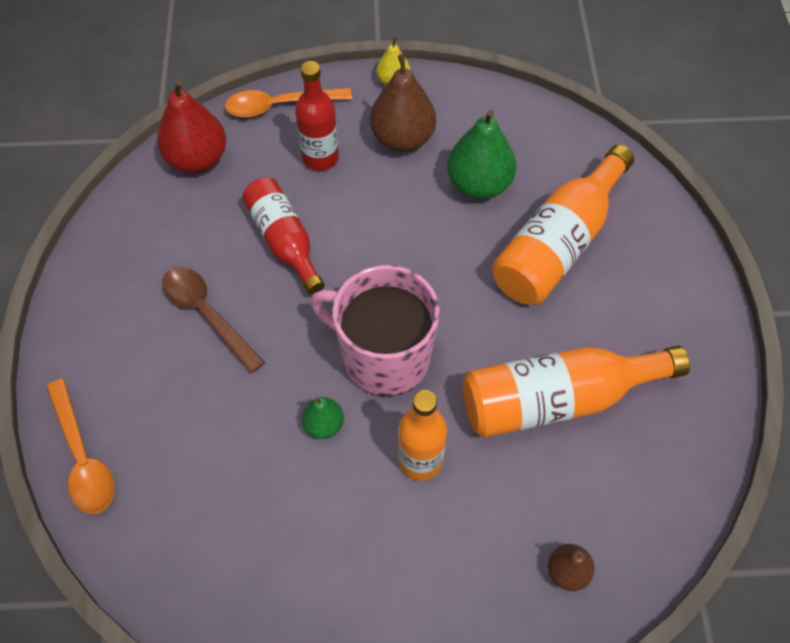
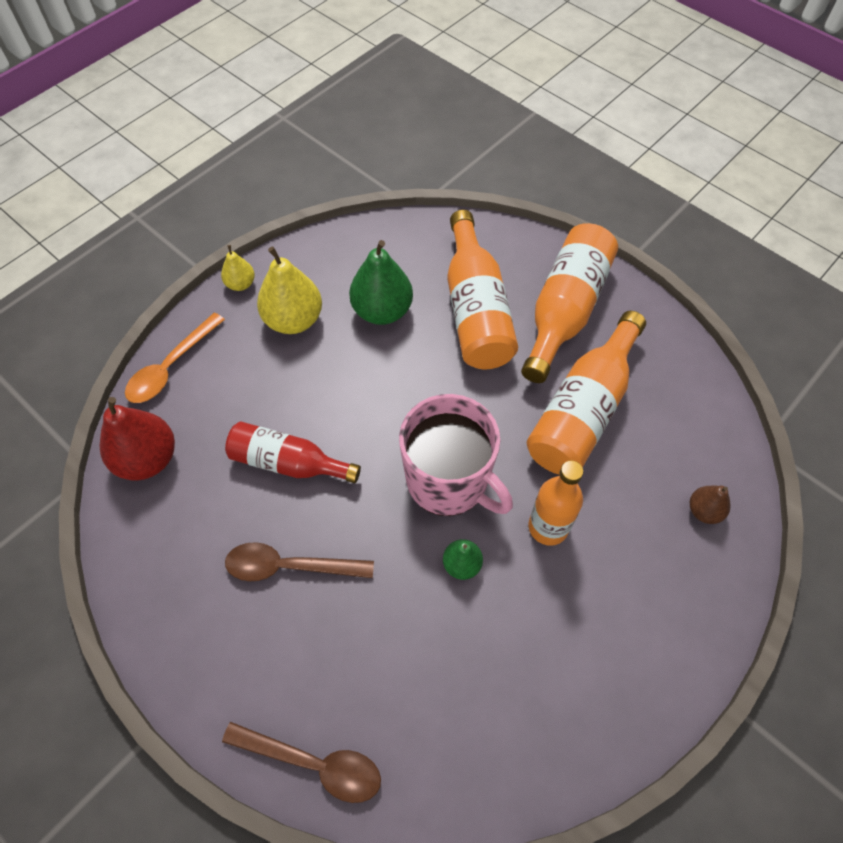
camera: 45 degrees left, 0 degrees up
(83, 457) = (314, 763): orange spoon -> brown spoon
(320, 157) = (247, 380): red bottle -> none
(384, 356) = (449, 481): pink mug -> pink mug turned 120 degrees counterclockwise
(402, 138) = (293, 320): brown pear -> yellow pear
(638, 306) = (565, 310): none -> orange bottle

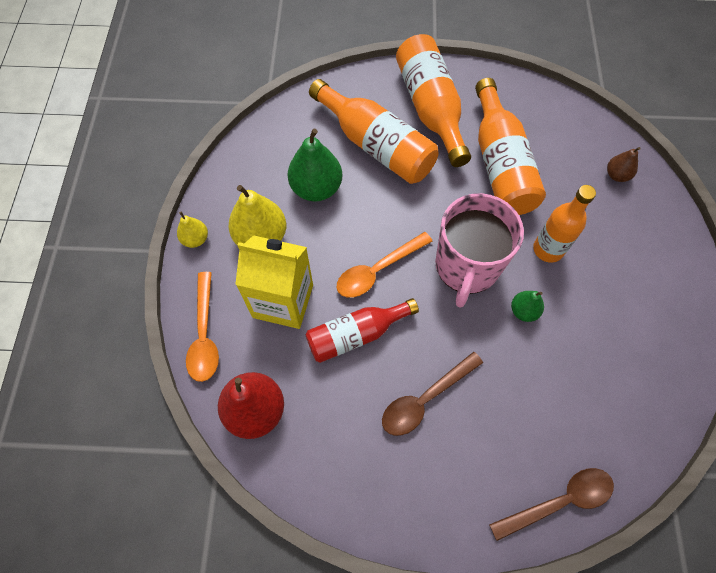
camera: 40 degrees left, 5 degrees up
(257, 387) = (283, 301): none -> yellow carton
(363, 422) = (377, 270): none -> orange spoon
(449, 481) = (466, 266): pink mug -> pink mug turned 105 degrees clockwise

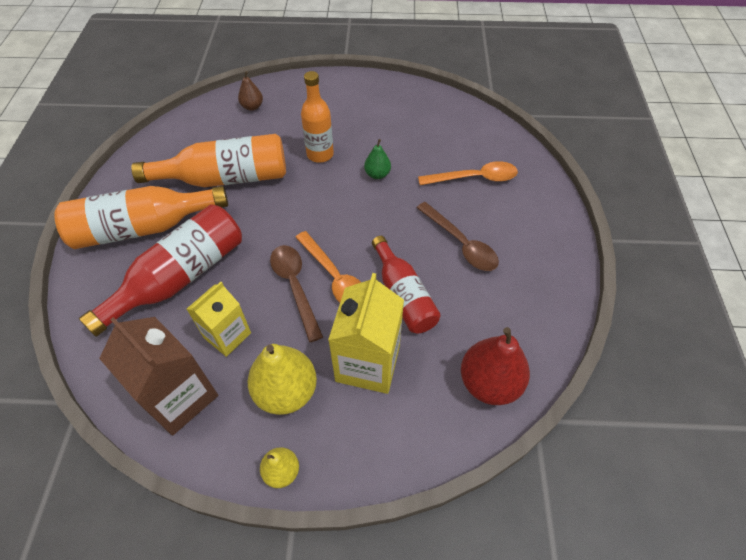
camera: 90 degrees left, 10 degrees down
(204, 335) = (410, 445): orange spoon -> orange spoon (474, 178)
(263, 163) = (179, 397): none -> brown carton
(316, 188) = (227, 335): green pear -> yellow carton
(376, 145) = (180, 277): orange bottle -> red bottle
(466, 266) = (333, 209): pink mug -> none
(559, 501) = (527, 167): brown spoon -> brown spoon (295, 287)

